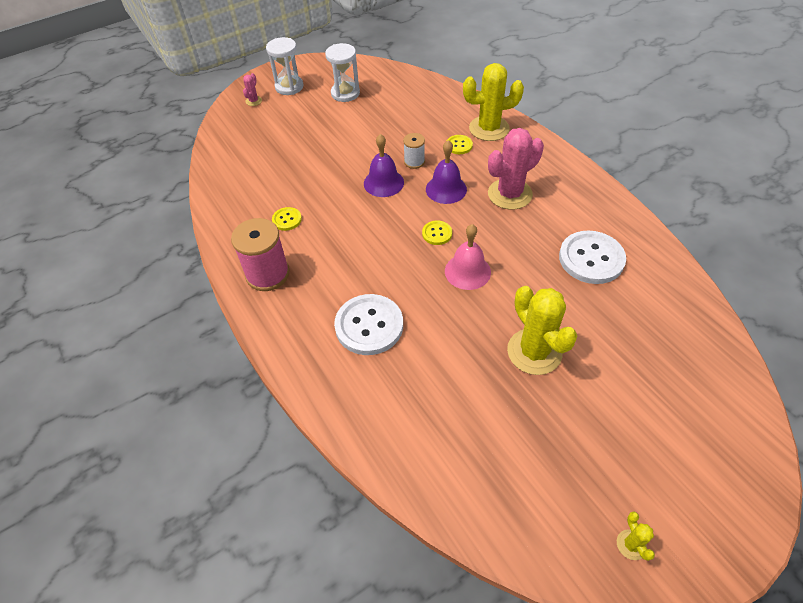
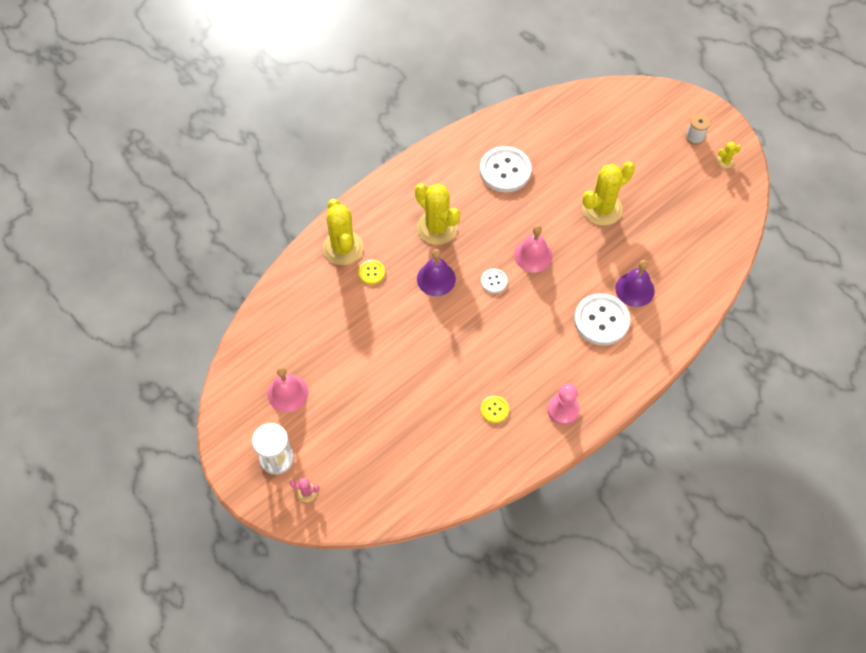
camera: 100 degrees left, 10 degrees up
(267, 274) = (563, 410): pink spool -> pink pawn
(345, 93) = (288, 393): white hourglass -> pink bell
(383, 183) = (433, 333): purple bell -> purple bell (635, 289)
(414, 162) = (400, 309): white spool -> white spool (695, 137)
(437, 233) = (494, 281): yellow button -> white button
(509, 194) = (437, 228): pink cactus -> yellow cactus

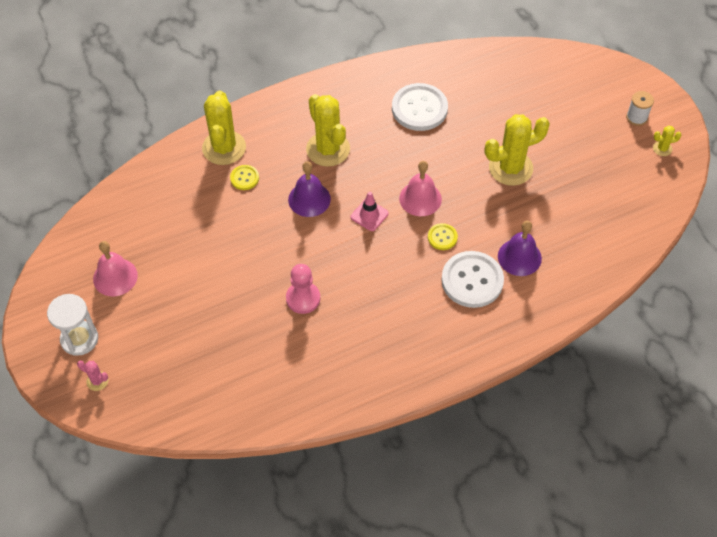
camera: 15 degrees right, 5 degrees down
(494, 281) = (369, 215): white button -> pink traffic cone
(494, 409) = (325, 345): yellow button -> yellow button (442, 237)
(563, 410) = (399, 363): pink pawn -> pink pawn (303, 298)

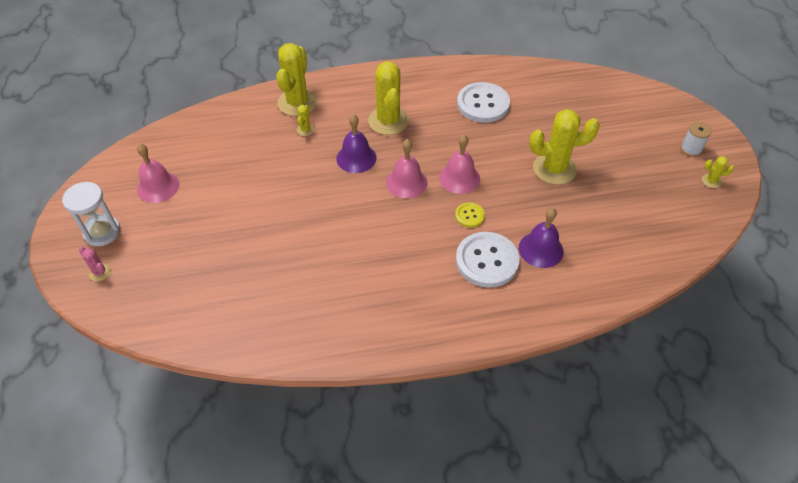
camera: 15 degrees right, 5 degrees down
(244, 178) = (305, 130): yellow button -> yellow cactus
(303, 298) = (318, 241): pink pawn -> none
(369, 215) = (406, 182): pink traffic cone -> pink bell

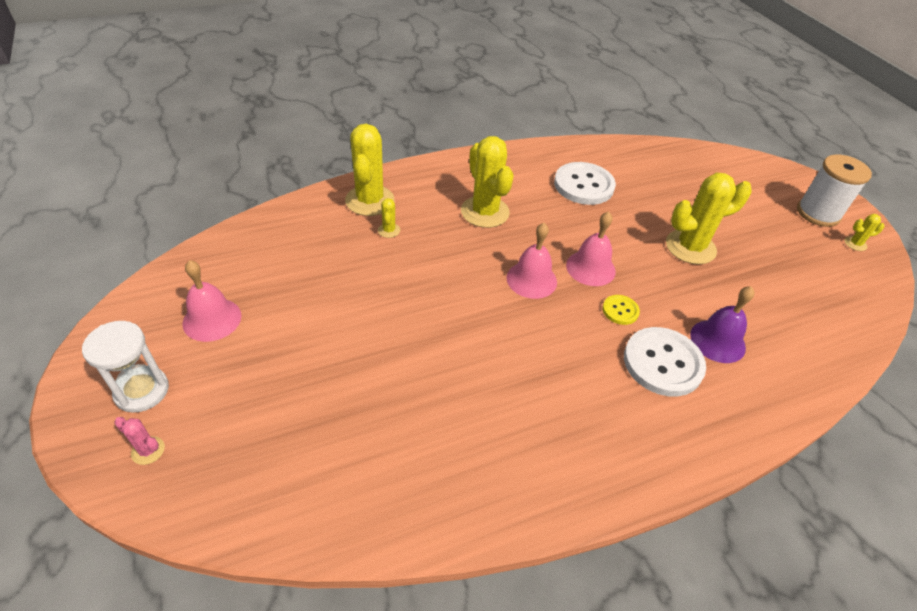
camera: 15 degrees left, 5 degrees down
(356, 158) = (461, 257): purple bell -> none
(691, 149) = (818, 213): white spool -> white spool, size x1.81

